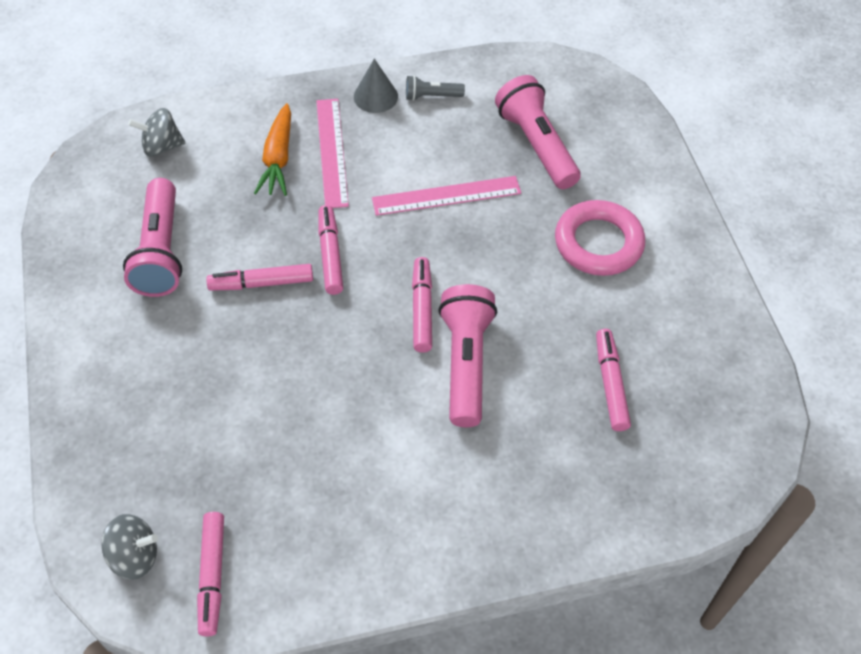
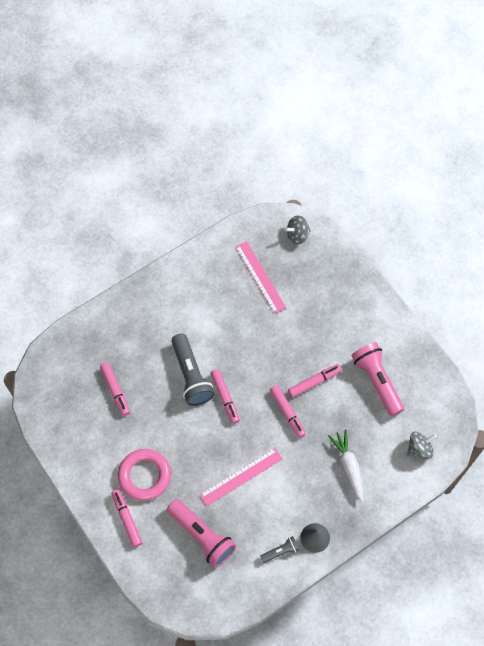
camera: 160 degrees right, 10 degrees up
(212, 576) = (261, 239): pink marker -> pink marker (127, 519)
(278, 159) = (348, 466): orange carrot -> white carrot
(332, 152) = (320, 483): pink ruler -> pink ruler (260, 277)
(465, 363) = (191, 375): pink flashlight -> grey flashlight

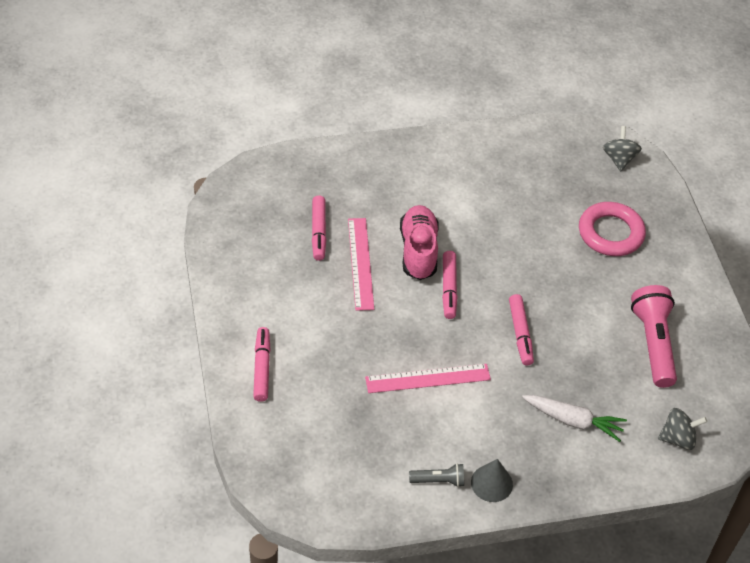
camera: 20 degrees right, 15 degrees down
(144, 476) = (308, 331): pink ring -> pink ring (610, 233)
(191, 375) = (418, 251): grey flashlight -> pink shoe
(202, 536) = (346, 423): pink flashlight -> none
(260, 277) = (553, 184): pink ruler -> pink ruler (360, 263)
(297, 235) = (619, 159): grey spinning top -> grey spinning top turned 90 degrees clockwise
(314, 382) = (570, 314): pink marker -> none
(348, 466) = (573, 421): white carrot -> white carrot turned 105 degrees clockwise

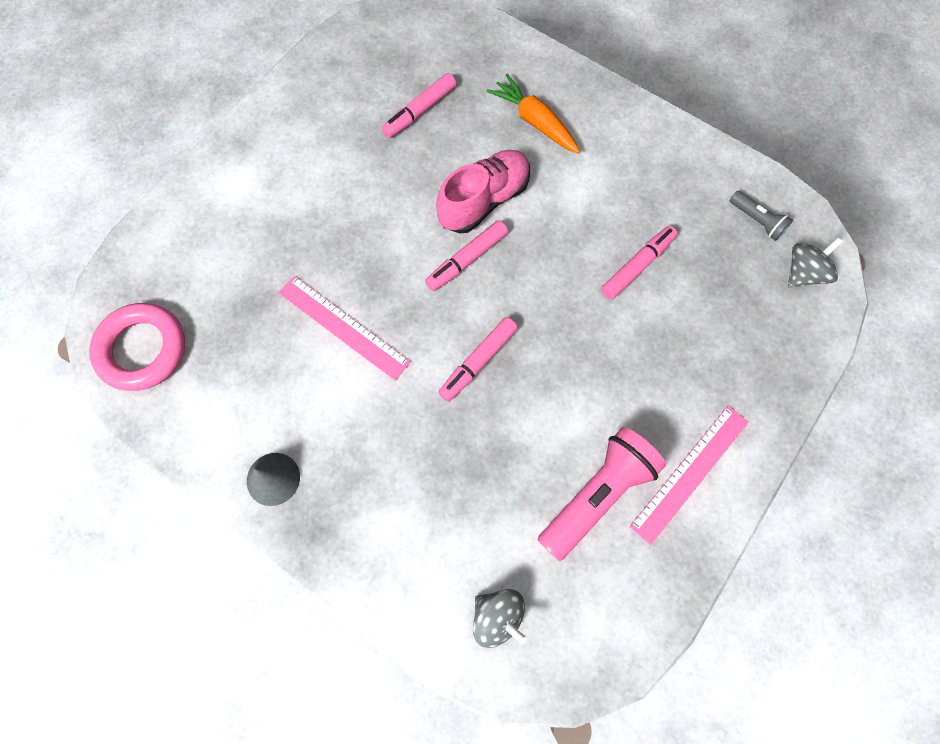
camera: 50 degrees right, 20 degrees up
(262, 368) = (227, 193): pink marker -> pink marker (637, 266)
(360, 263) = (419, 169): pink ruler -> pink ruler (690, 473)
(391, 187) = (534, 121): none -> orange carrot
(439, 480) = (234, 430): grey flashlight -> grey flashlight (757, 221)
(573, 421) = (419, 495): white carrot -> none
(610, 233) = (696, 342): pink ring -> pink ring (142, 349)

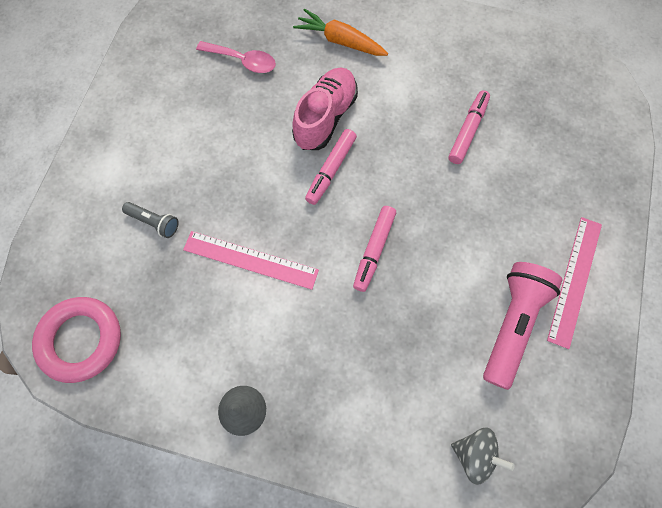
camera: 20 degrees left, 0 degrees up
(419, 111) = (242, 61): pink marker -> pink spoon
(757, 221) = (543, 66): grey flashlight -> grey flashlight (154, 222)
(803, 273) = (593, 95): grey spinning top -> none

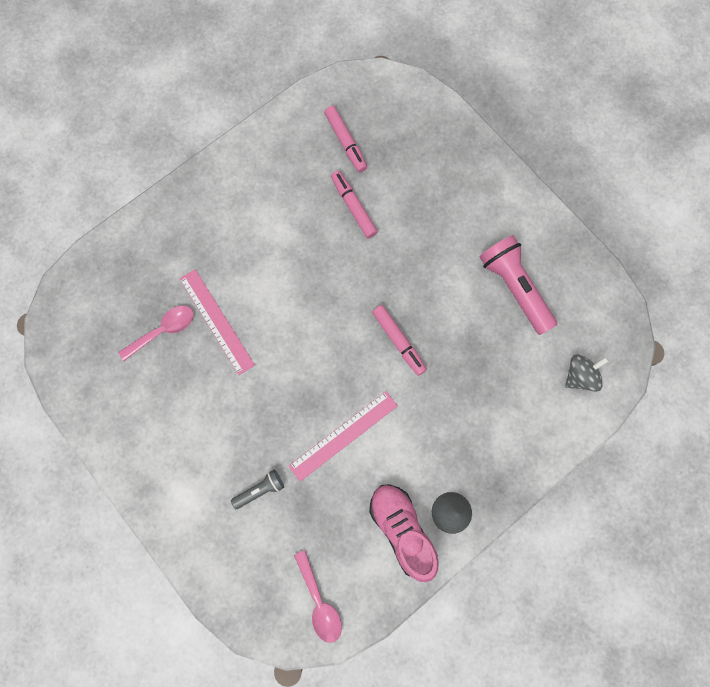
camera: 55 degrees left, 5 degrees up
(81, 340) = (319, 602): pink ring -> pink spoon
(325, 117) = (265, 301): pink shoe -> pink shoe (402, 530)
(330, 170) = (313, 328): pink marker -> pink marker (345, 142)
(340, 41) = (203, 242): orange carrot -> none
(575, 280) = (513, 224): pink ruler -> pink ruler (216, 321)

